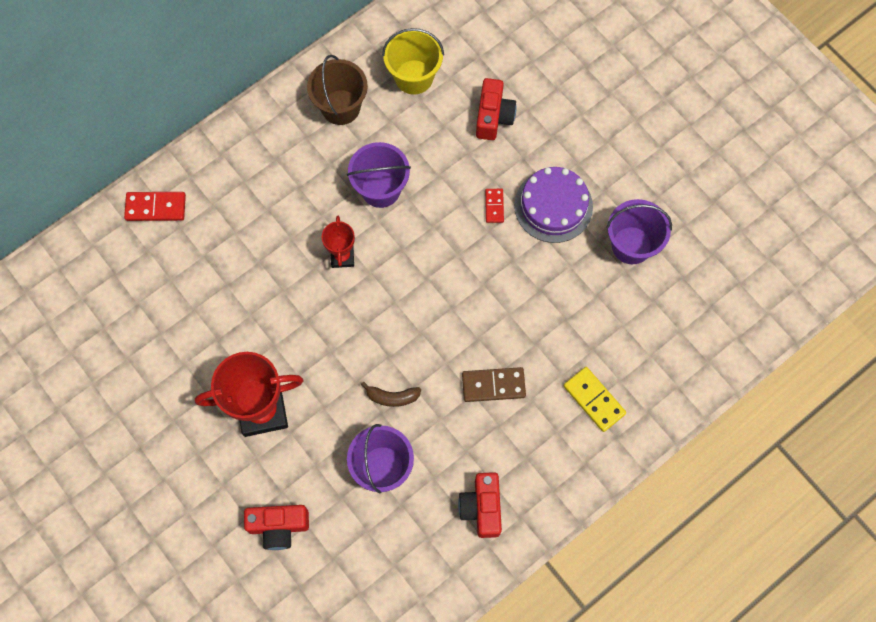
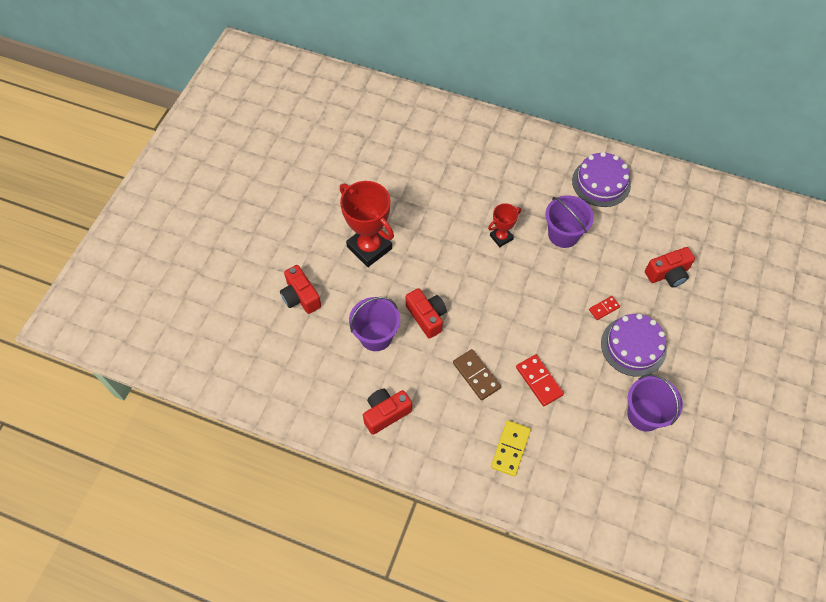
camera: 60 degrees right, 10 degrees down
(156, 207) = (460, 123): red domino -> red domino (539, 381)
(340, 107) = (601, 182): brown bucket -> purple cake
(392, 397) = (427, 317): brown banana -> red camera
(414, 77) = (656, 212): yellow bucket -> none

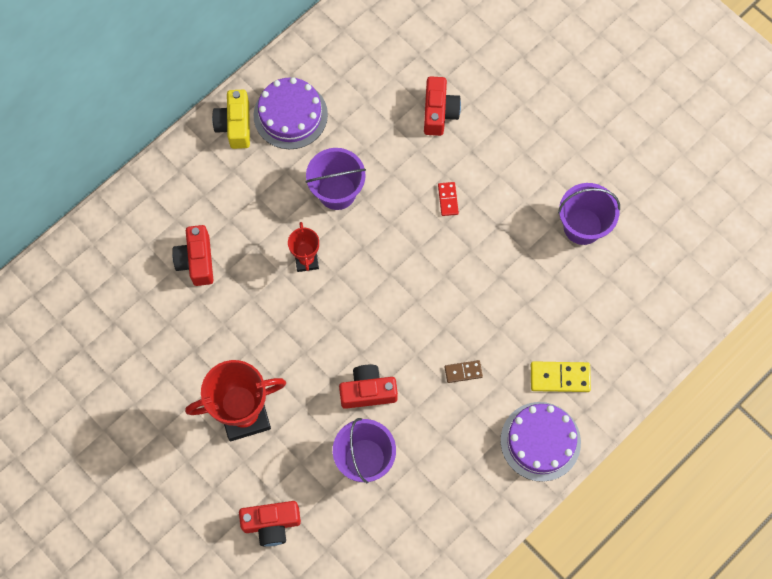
camera: 65 degrees left, 10 degrees up
(386, 413) = (463, 489): red camera -> red camera (196, 261)
(476, 375) = (463, 372): brown domino -> brown domino, size x0.61
(510, 449) = (560, 377): yellow domino -> yellow domino turned 45 degrees counterclockwise
(539, 381) = (499, 310): red domino -> none
(571, 154) = (235, 125): none -> yellow camera
(633, 346) = (504, 194): purple cake -> purple cake (540, 441)

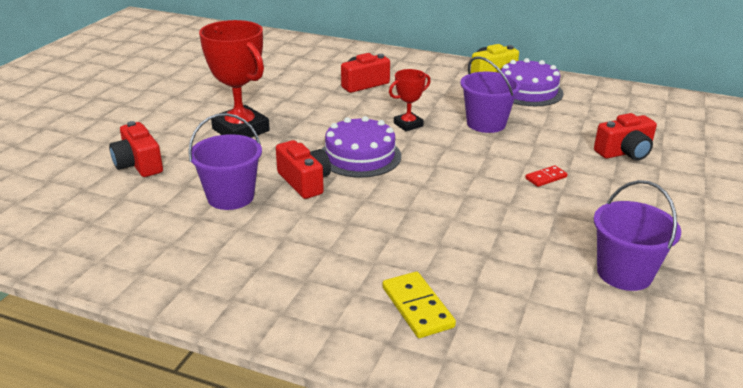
camera: 65 degrees right, 40 degrees down
(463, 372) = (368, 233): brown domino -> none
(540, 441) = (321, 313): purple cake -> purple cake (360, 156)

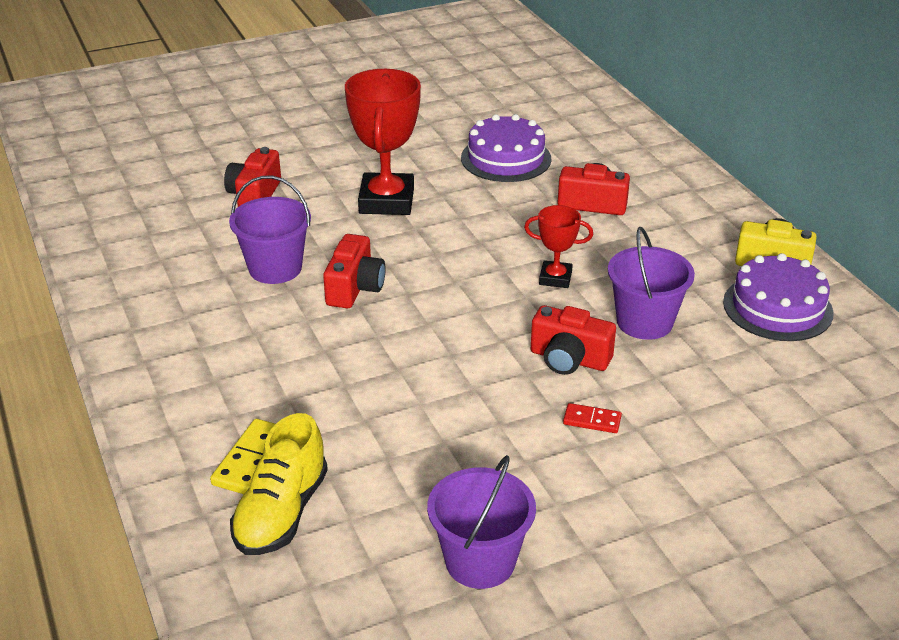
camera: 45 degrees right, 5 degrees up
(360, 156) = (447, 288): purple cake -> purple cake (506, 158)
(487, 323) = (281, 513): none -> yellow shoe
(625, 152) = (747, 448): red camera -> red camera (569, 359)

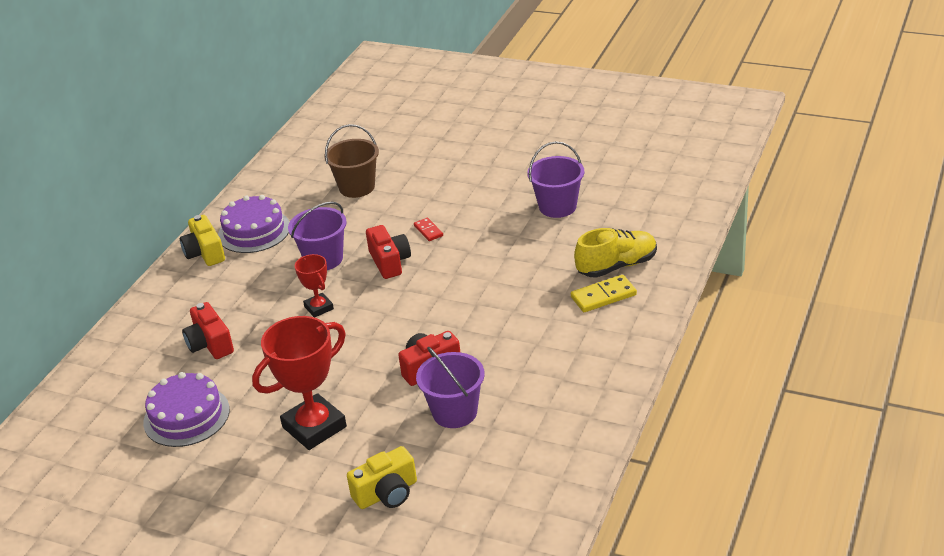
camera: 130 degrees left, 0 degrees up
(254, 195) = (387, 493): red camera -> yellow camera
(785, 425) = (357, 187): none -> brown bucket

